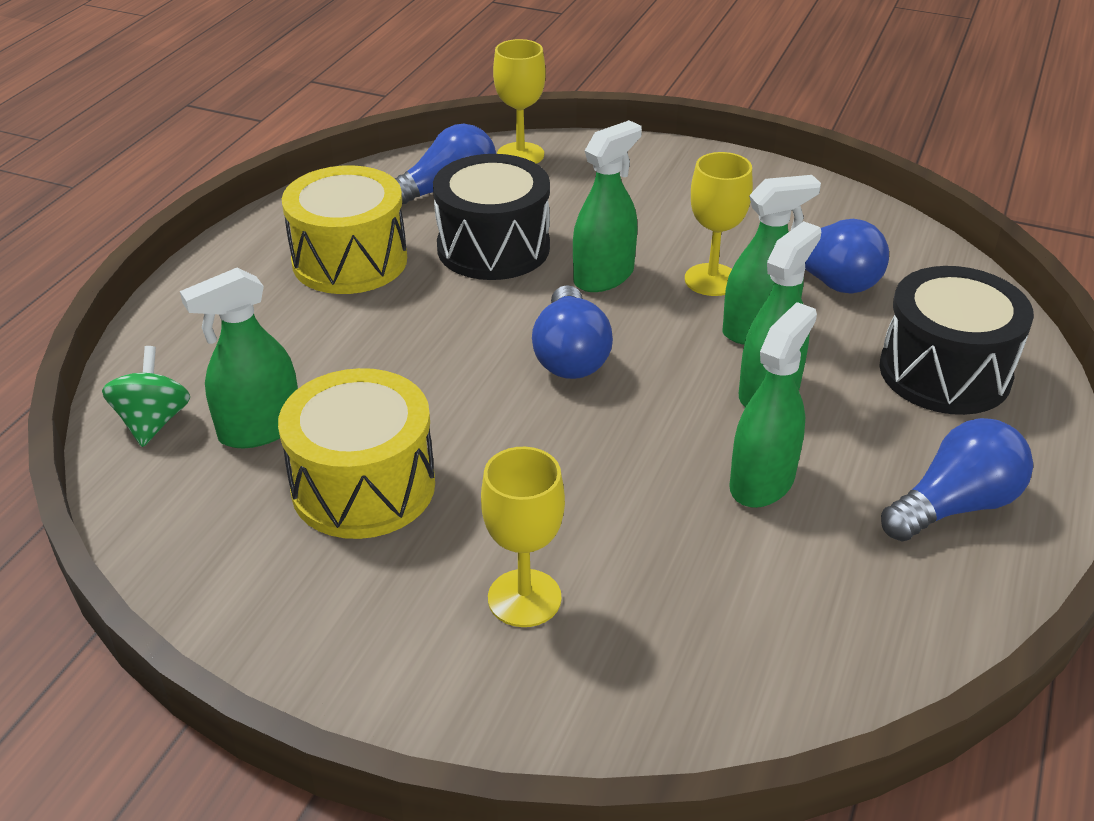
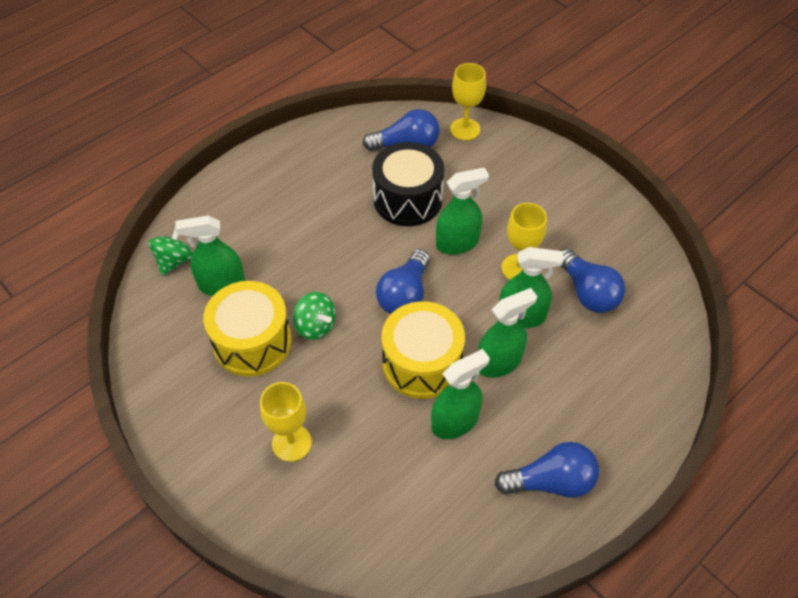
camera: 25 degrees right, 15 degrees up
(350, 261) = (324, 182): yellow drum -> yellow drum (422, 363)
(457, 433) = (315, 326): none -> green spinning top
(944, 372) = (611, 389): black drum -> none

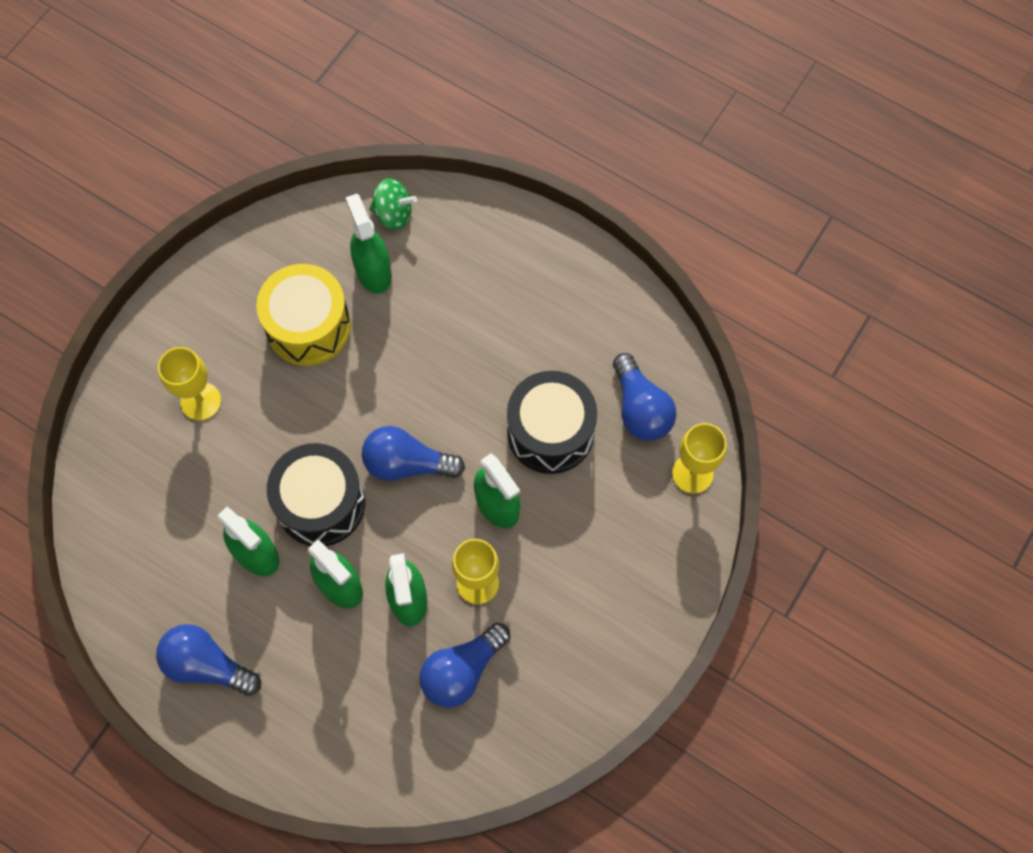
camera: 75 degrees right, 15 degrees up
(315, 326) = (343, 382): green spinning top -> none
(422, 363) = (321, 503): yellow drum -> black drum
(551, 481) = (207, 665): blue light bulb -> blue light bulb turned 135 degrees clockwise

